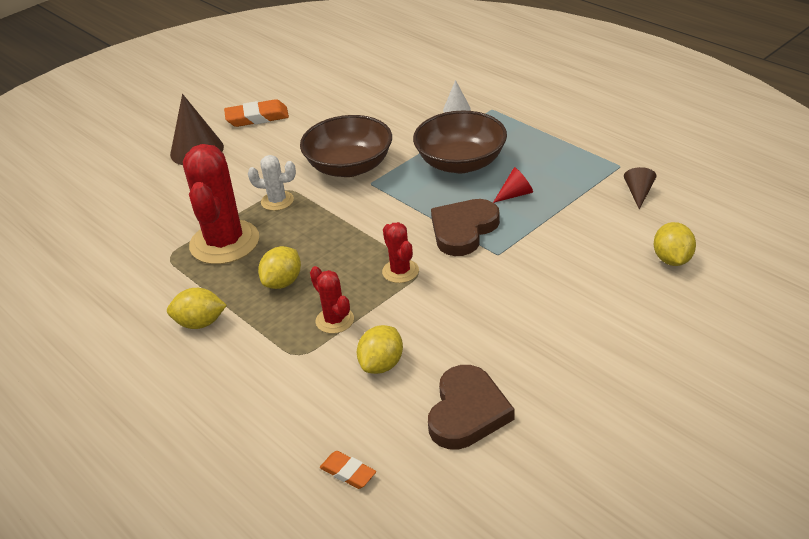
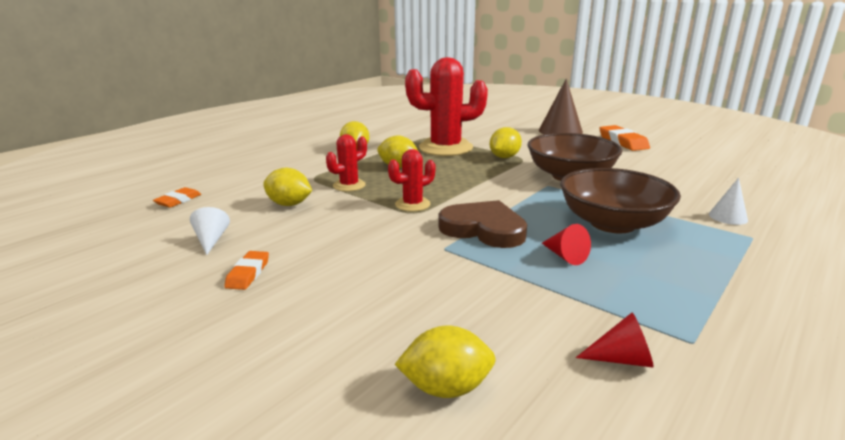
camera: 80 degrees right, 15 degrees down
(277, 201) = (504, 157): white cactus -> yellow lemon
(467, 412) = (211, 240): brown heart -> white cone
(538, 370) = (248, 273): none -> orange eraser
(638, 193) = (621, 359): brown cone -> red cone

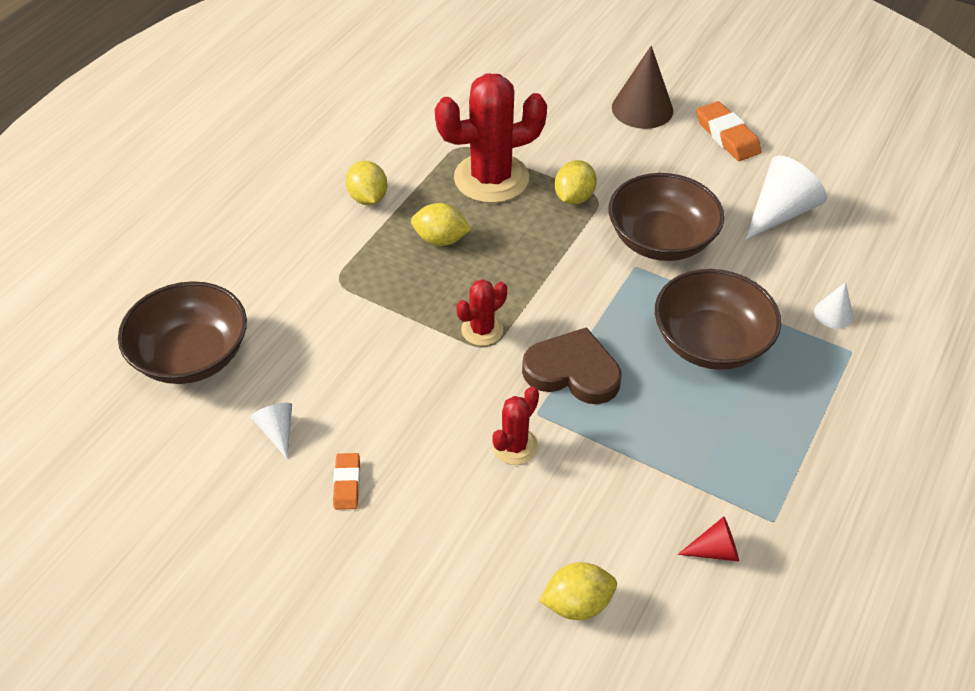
camera: 10 degrees left, 25 degrees up
(178, 200) = (192, 356): orange eraser -> brown bowl
(289, 204) = (334, 347): yellow lemon -> none
(349, 185) = (392, 295): red cactus -> red cactus (514, 446)
(565, 256) = (662, 410): red cone -> none
(668, 171) = (779, 212): none -> white cone

